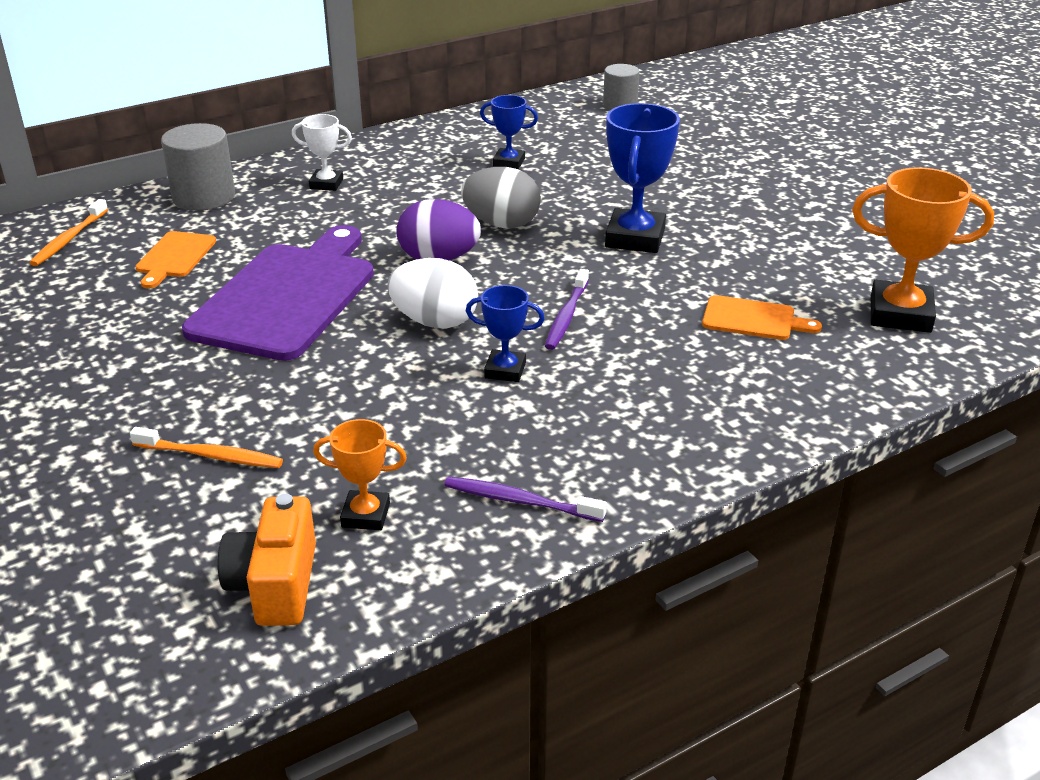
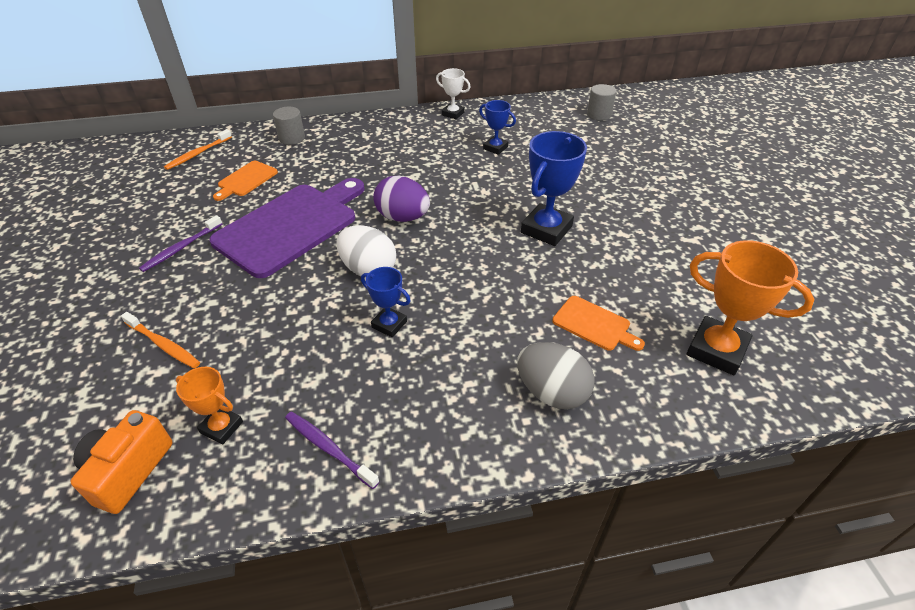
camera: 20 degrees right, 10 degrees up
(204, 197) = (292, 138): grey cylinder -> grey cylinder, size x0.65
(326, 184) = (369, 142): white trophy -> white trophy (453, 114)
(501, 224) = (461, 197): grey egg -> grey egg (551, 392)
(566, 316) = (458, 287): purple toothbrush -> purple toothbrush (181, 248)

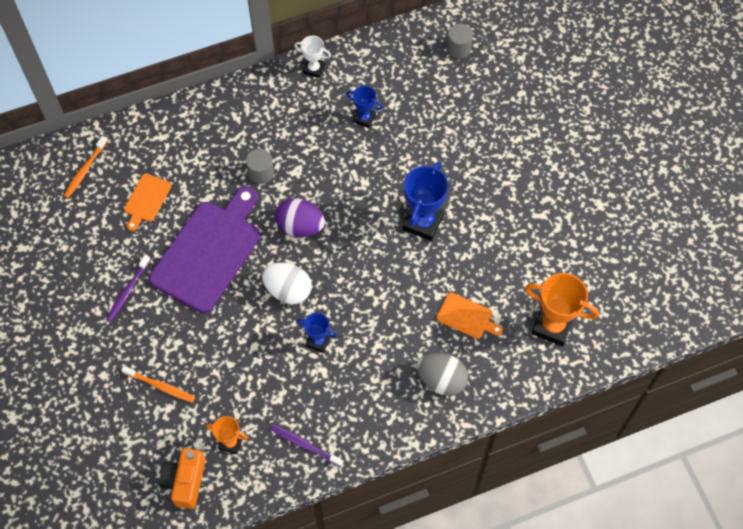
camera: 10 degrees left, 20 degrees up
(292, 138) = (166, 132): grey cylinder -> grey cylinder (261, 173)

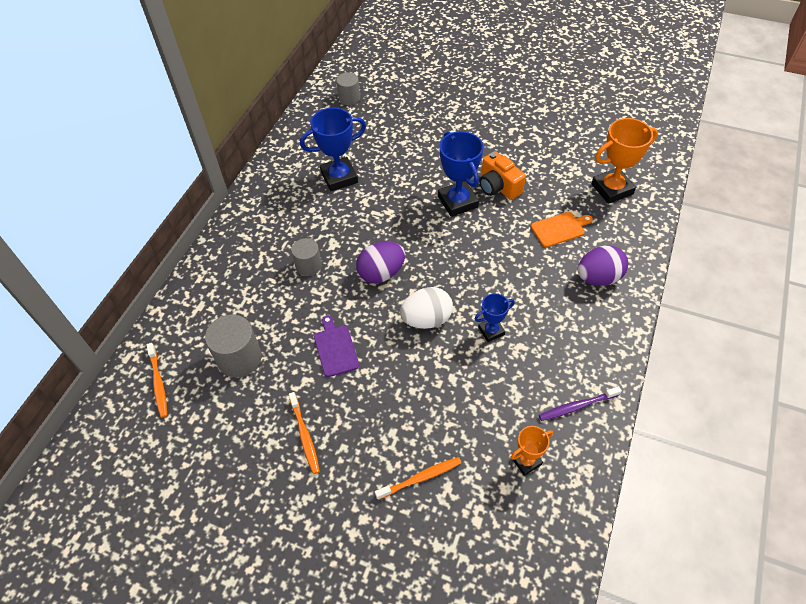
camera: 45 degrees left, 10 degrees down
(127, 292) = (305, 436): purple toothbrush -> orange toothbrush
(146, 200) = (239, 358): orange cutting board -> grey cylinder
(185, 481) = (533, 528): orange camera -> orange camera (498, 186)
(209, 252) = (335, 348): purple cutting board -> purple cutting board, size x0.46
(314, 69) = (266, 177): white trophy -> none
(364, 118) = (339, 177): blue trophy -> blue trophy, size x1.78
(441, 380) = (598, 278): grey egg -> purple egg

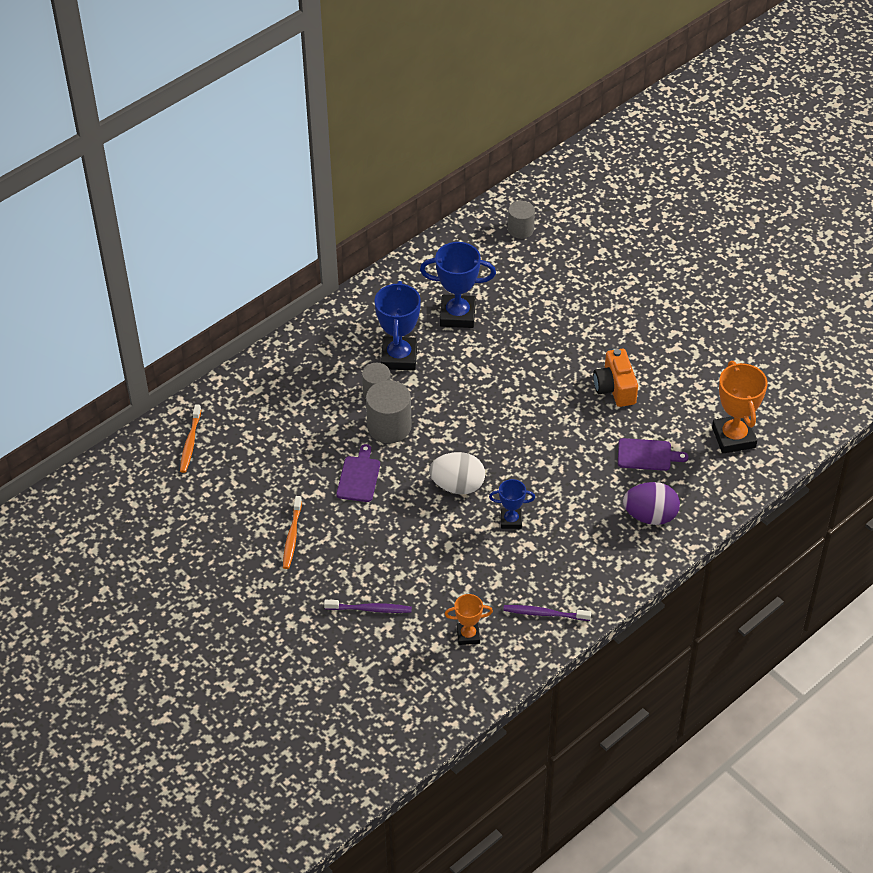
camera: 25 degrees right, 5 degrees down
(239, 358) = (270, 450): grey cylinder -> grey cylinder (389, 427)
(381, 273) = (441, 427): purple egg -> none
(421, 478) = (370, 609): orange toothbrush -> purple toothbrush
(458, 202) = (562, 387): blue trophy -> blue trophy (399, 357)
(559, 229) = (647, 455): orange cutting board -> purple cutting board
(612, 189) = (733, 437): orange trophy -> orange trophy turned 75 degrees clockwise

